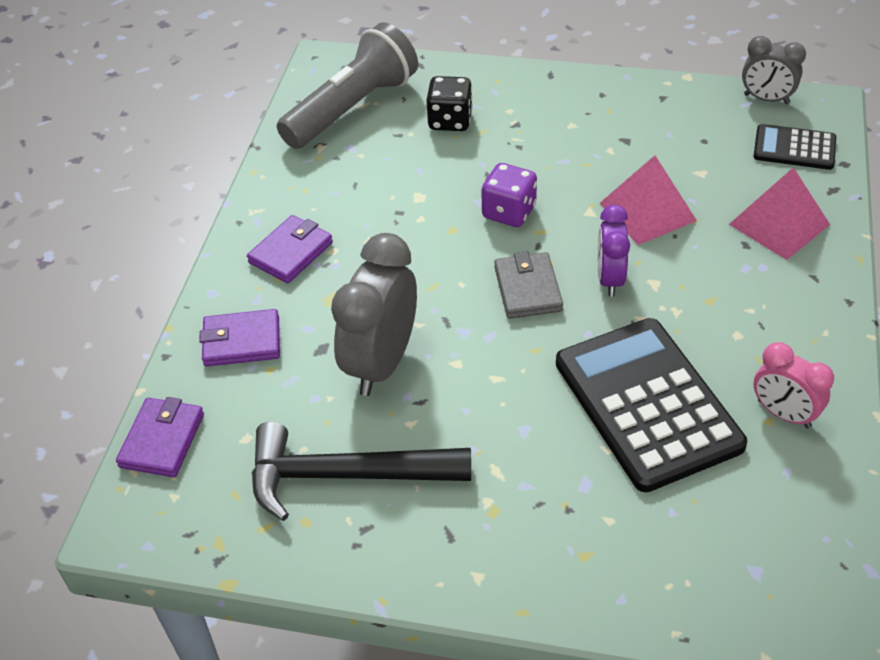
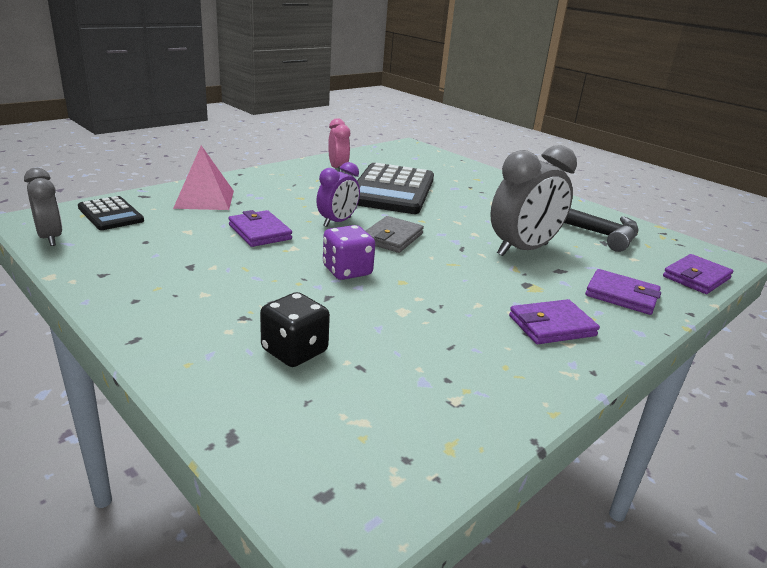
camera: 150 degrees left, 20 degrees down
(353, 108) = (377, 423): grey flashlight -> none
(647, 212) = (259, 232): pink pyramid -> purple wallet

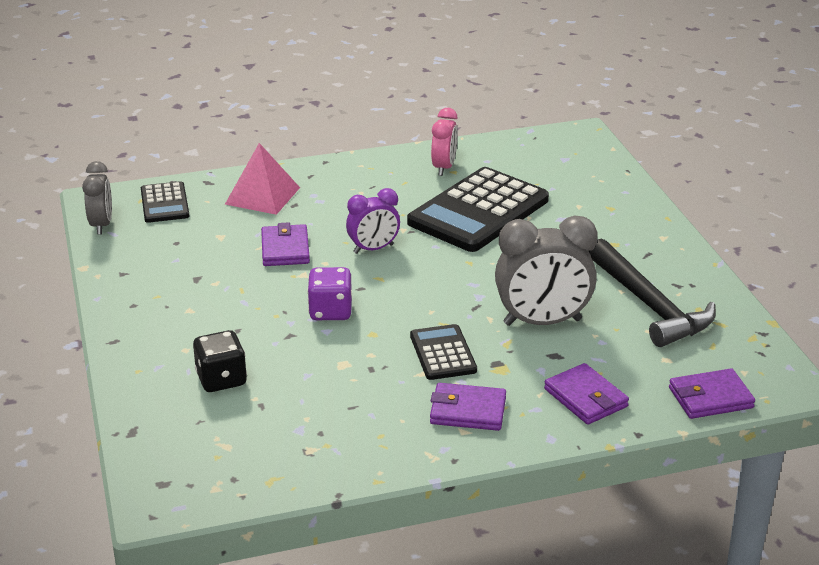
camera: 30 degrees right, 5 degrees up
(392, 238) = (412, 280): grey wallet -> none
(477, 285) = (443, 353): none -> black calculator

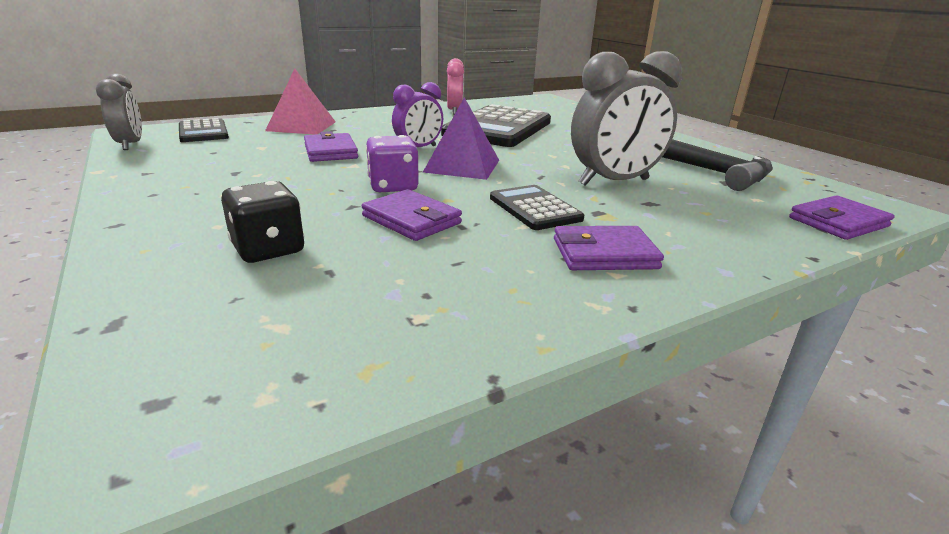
camera: 15 degrees left, 5 degrees down
(406, 283) = (462, 166): none -> purple pyramid
(586, 398) = (720, 232): purple wallet -> purple wallet (411, 220)

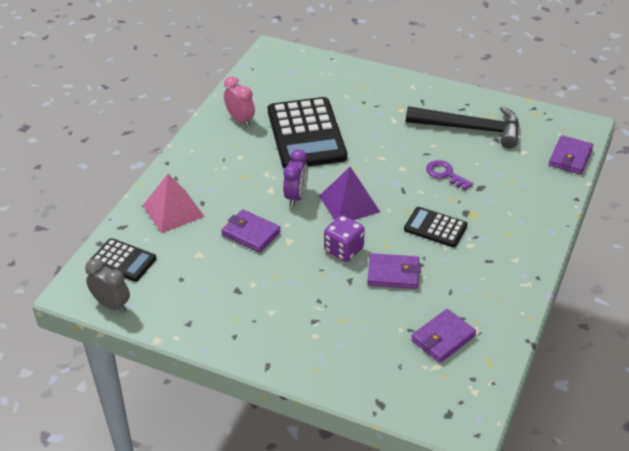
camera: 35 degrees left, 15 degrees up
(268, 249) = (366, 334): black dice -> none
(604, 254) = (499, 248): purple wallet -> purple wallet (443, 338)
(614, 182) = (445, 174): grey clock -> purple key

